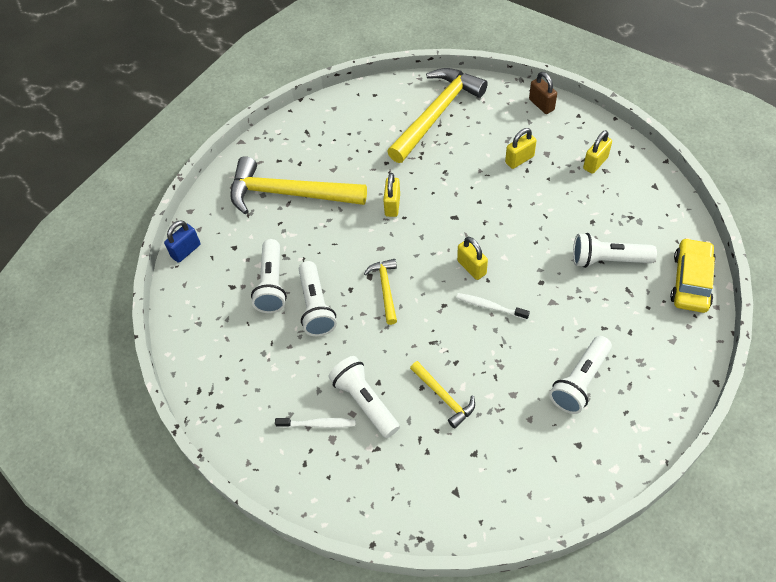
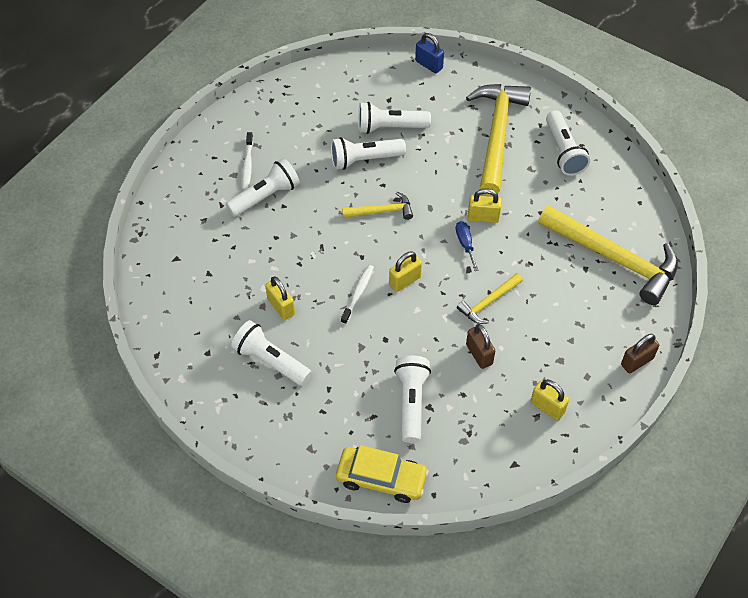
camera: 85 degrees right, 0 degrees up
(313, 144) = (563, 151): none -> white flashlight
(425, 219) = (465, 244): none -> blue screwdriver
(444, 397) = (264, 253): yellow hammer -> yellow hammer (488, 302)
(519, 159) = (549, 333): yellow padlock -> yellow padlock (281, 307)
(548, 209) = (479, 354): none -> brown padlock

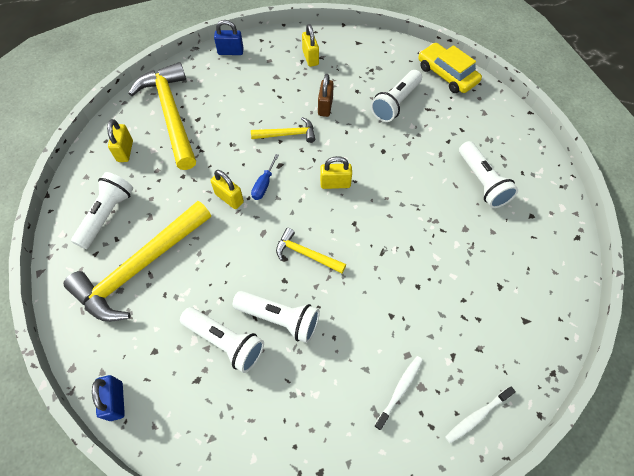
camera: 145 degrees left, 5 degrees up
(265, 196) = (403, 337): white flashlight -> none
(281, 307) = (450, 219): yellow padlock -> yellow padlock (125, 151)
(358, 294) = (380, 194): white toothbrush -> white toothbrush (477, 416)
(637, 361) = (230, 52): brown padlock -> blue padlock

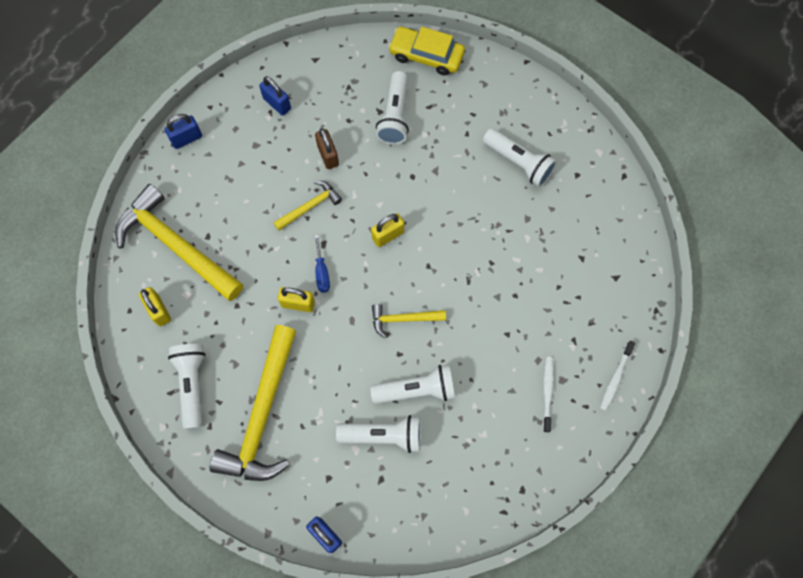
camera: 30 degrees left, 10 degrees up
(310, 58) = (277, 104): yellow padlock -> blue padlock

